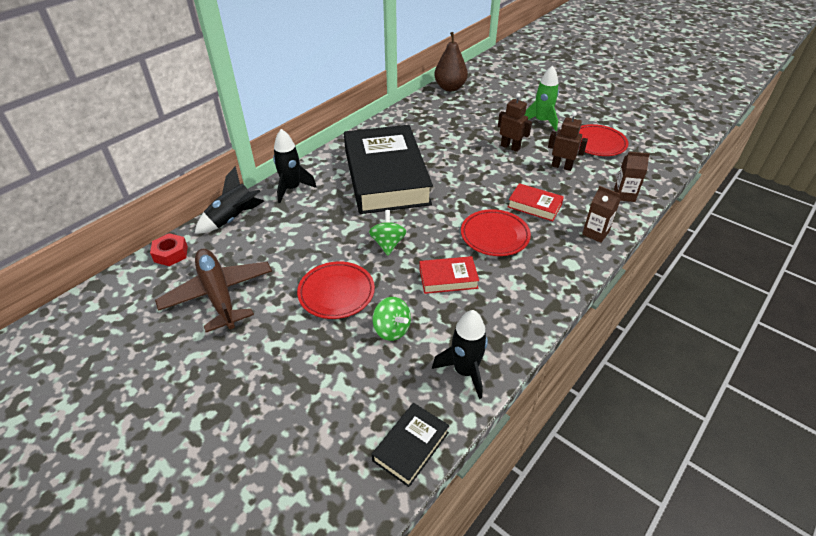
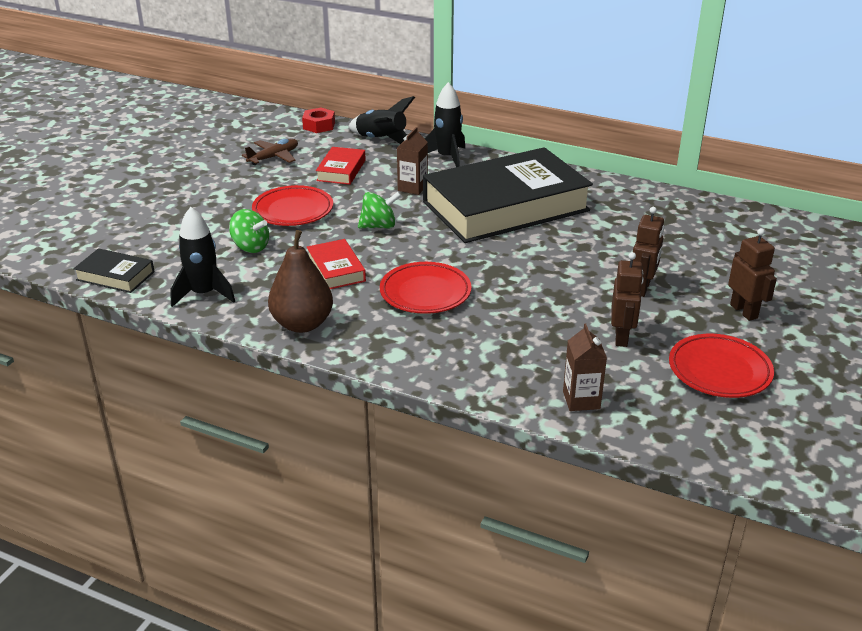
camera: 75 degrees right, 10 degrees down
(218, 294) = (274, 157): brown plane -> brown plane, size x0.56
(391, 329) = (250, 247): green spinning top -> green spinning top turned 90 degrees counterclockwise
(450, 88) = (774, 222): brown pear -> brown pear (302, 324)
(534, 205) = (506, 318): red book -> red book (341, 170)
(541, 121) = (744, 311): green rocket -> brown robot
(595, 233) = (469, 373): brown carton -> brown carton (412, 188)

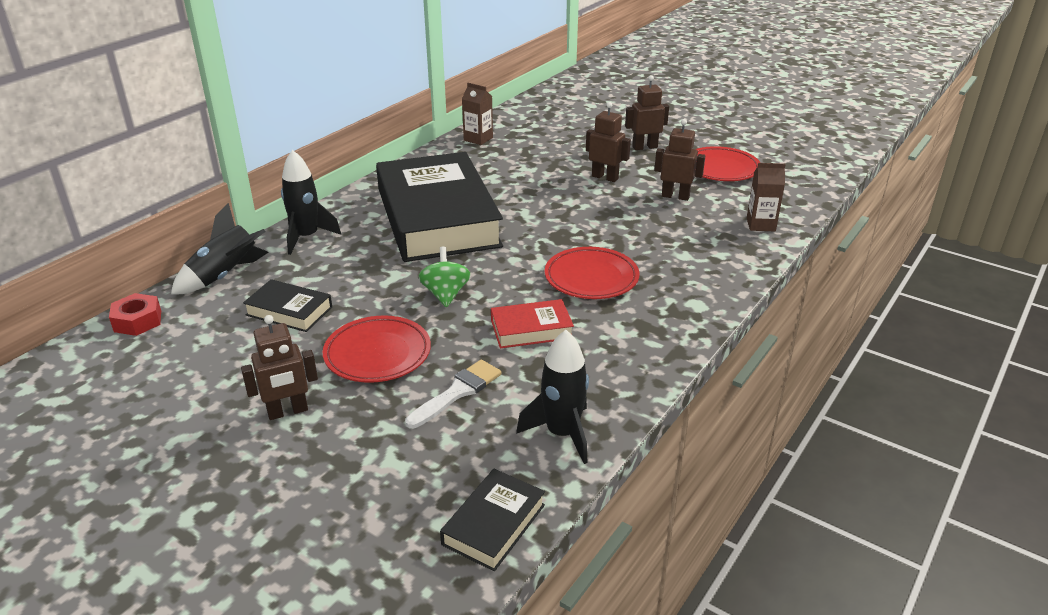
camera: 80 degrees left, 0 degrees up
(227, 191) = (288, 411): none -> brown robot
(250, 247) = (458, 392): green spinning top -> white brush
(274, 157) = (209, 365): brown plane -> none
(302, 324) = (639, 358): brown pear -> none
(341, 170) = (289, 311): red book -> black book
(412, 188) = (366, 265): brown carton -> brown carton (478, 139)

